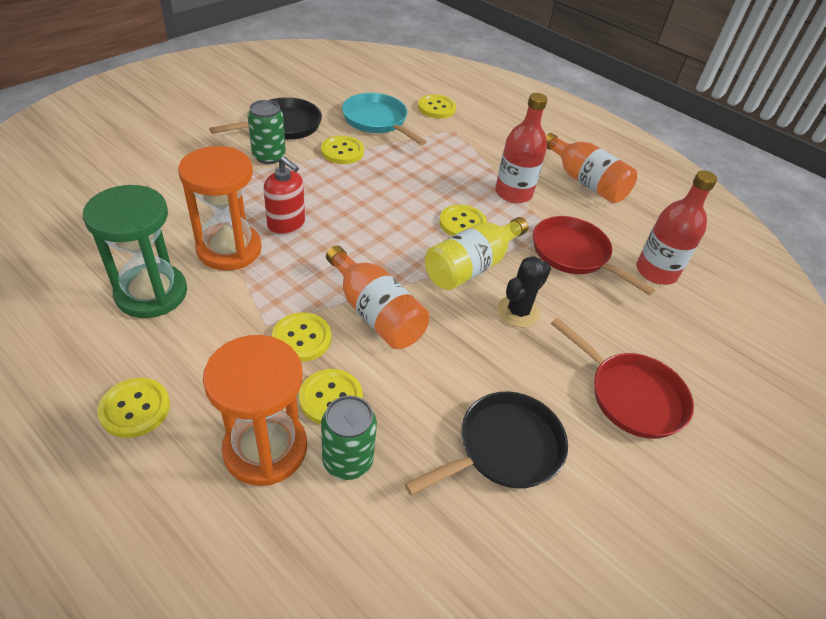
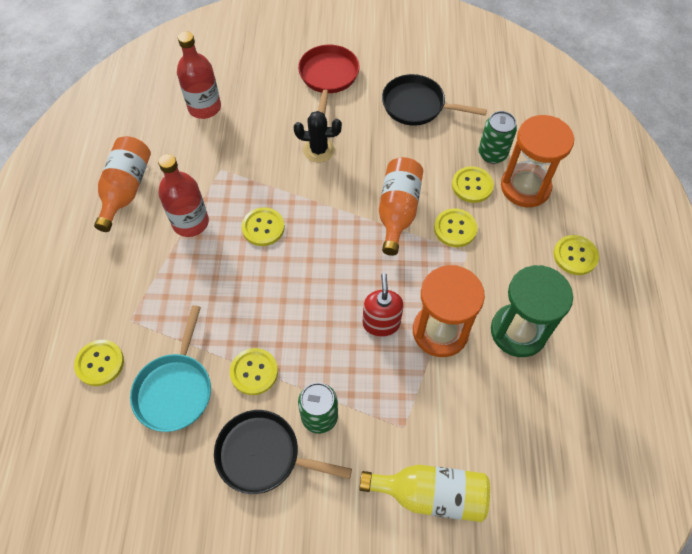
camera: 125 degrees left, 15 degrees up
(471, 266) = (303, 194): yellow bottle -> yellow bottle (430, 494)
(574, 254) = (231, 152): red pan -> none

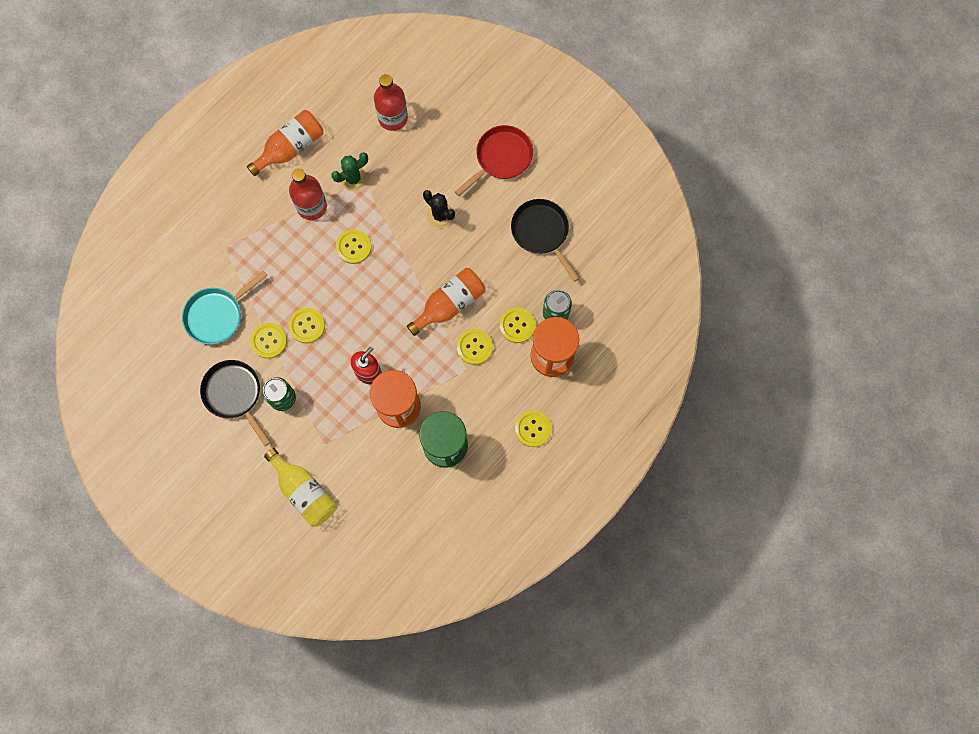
camera: 40 degrees right, 15 degrees up
(100, 363) = (188, 263): yellow button -> yellow button (307, 326)
(211, 174) = (353, 178): none -> green cactus

